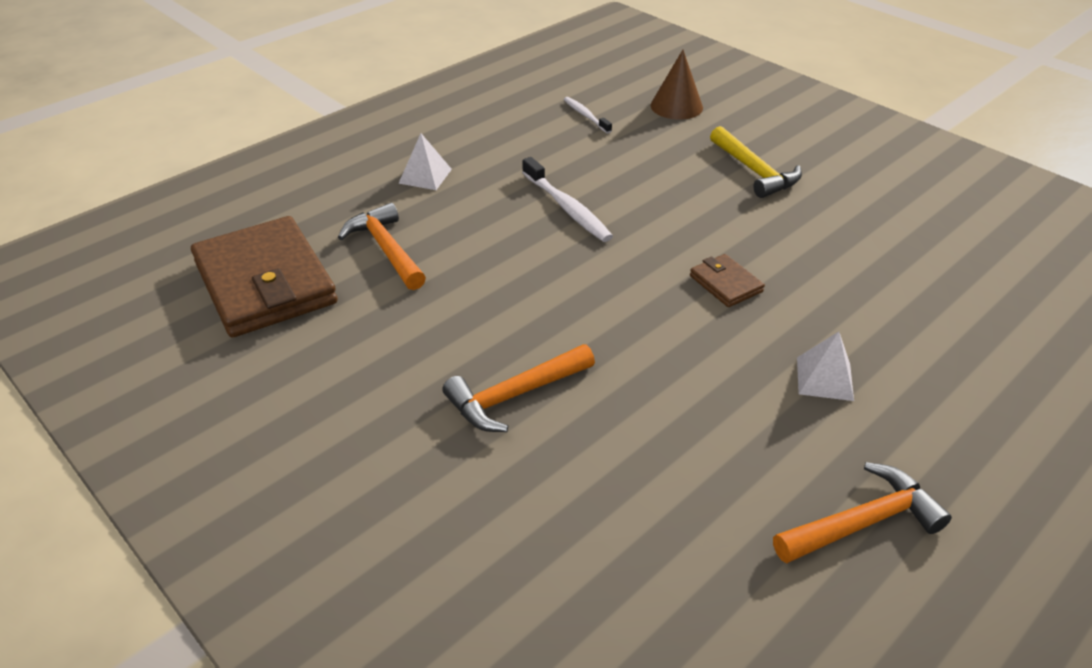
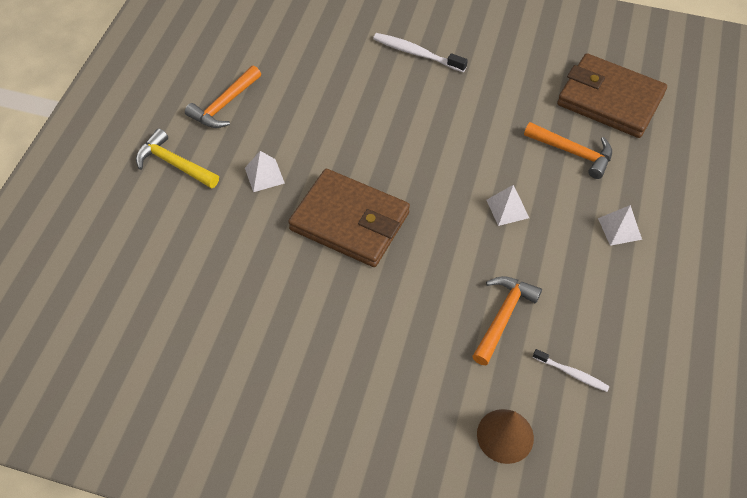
camera: 150 degrees right, 15 degrees up
(514, 395) = (418, 96): orange hammer -> orange hammer (503, 316)
(523, 229) = (507, 208): none -> white pyramid
(567, 208) = (496, 244): white toothbrush -> white toothbrush (417, 53)
(725, 284) = (350, 221): brown wallet -> brown wallet, size x2.28
(754, 171) = (385, 360): yellow hammer -> yellow hammer (174, 164)

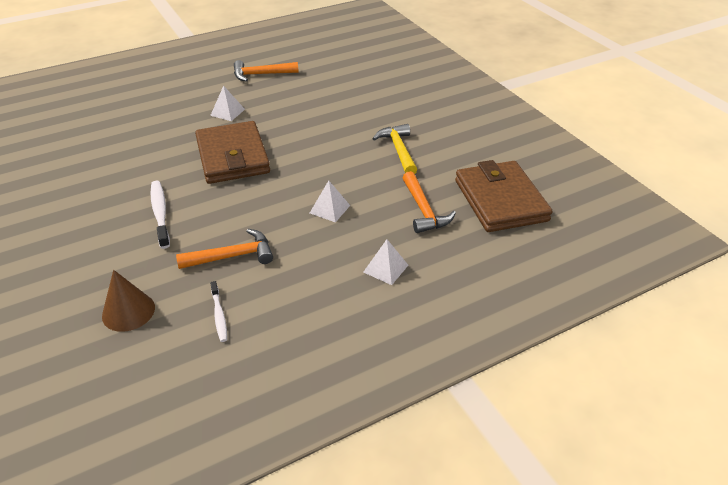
camera: 45 degrees right, 15 degrees down
(174, 164) = (196, 83): yellow hammer -> yellow hammer (398, 150)
(417, 53) = (405, 108): white toothbrush -> white toothbrush (160, 214)

